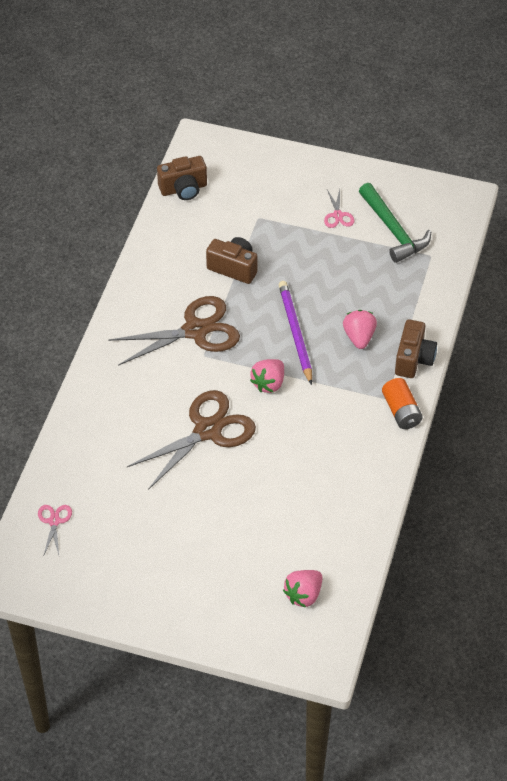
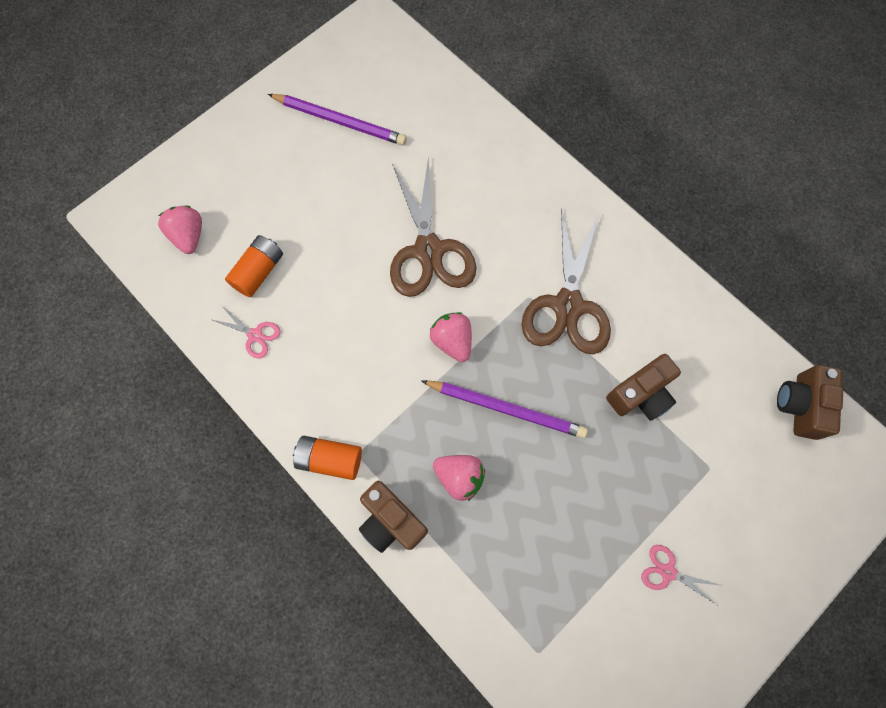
camera: 120 degrees right, 20 degrees up
(54, 521) = (409, 77): pink scissors -> pink scissors (255, 335)
(130, 548) = (340, 121): none -> purple pencil
(299, 529) = (258, 272): none -> orange battery
(393, 230) = (607, 630): green hammer -> none

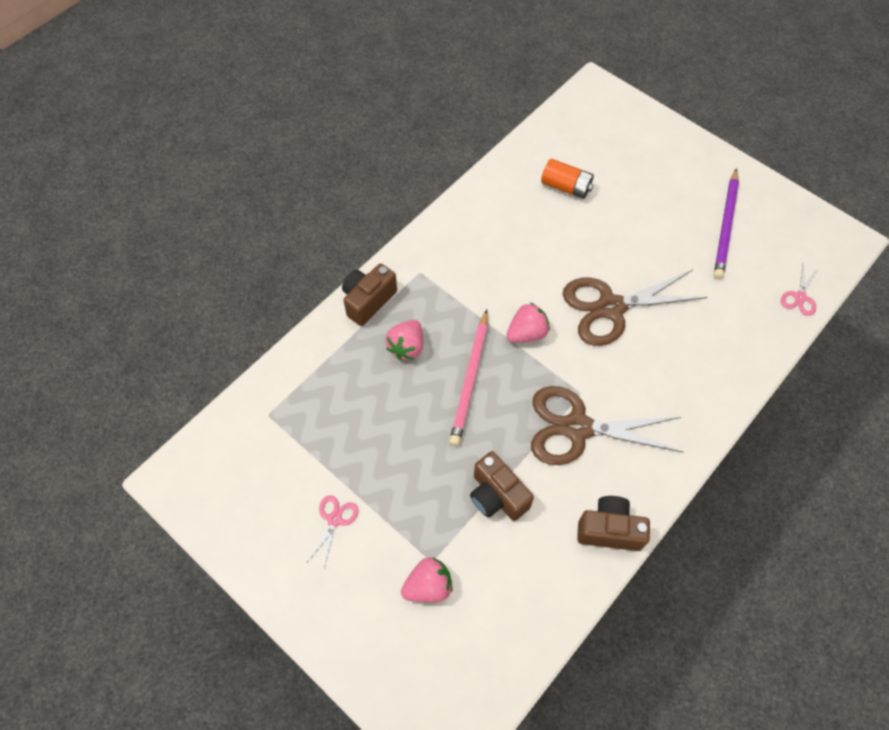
camera: 85 degrees right, 10 degrees down
(189, 236) = (588, 137): pink strawberry -> pink strawberry (428, 586)
(255, 335) = (510, 192): pink scissors -> pink scissors (800, 297)
(330, 459) = (414, 254): orange battery -> none
(506, 409) = (470, 380): purple pencil -> pink pencil
(800, 405) = (505, 657): brown camera -> brown camera (609, 530)

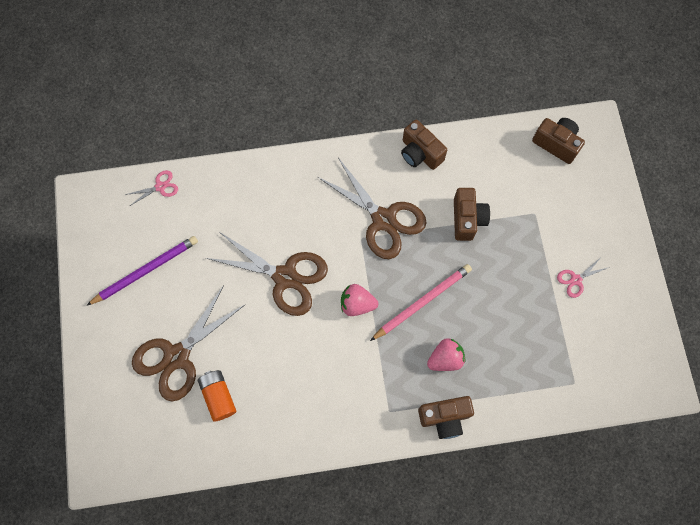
camera: 140 degrees left, 10 degrees up
(428, 586) = (547, 202): pink strawberry -> none
(472, 674) = (556, 144): none -> brown camera
(628, 189) = (176, 356): none -> brown scissors

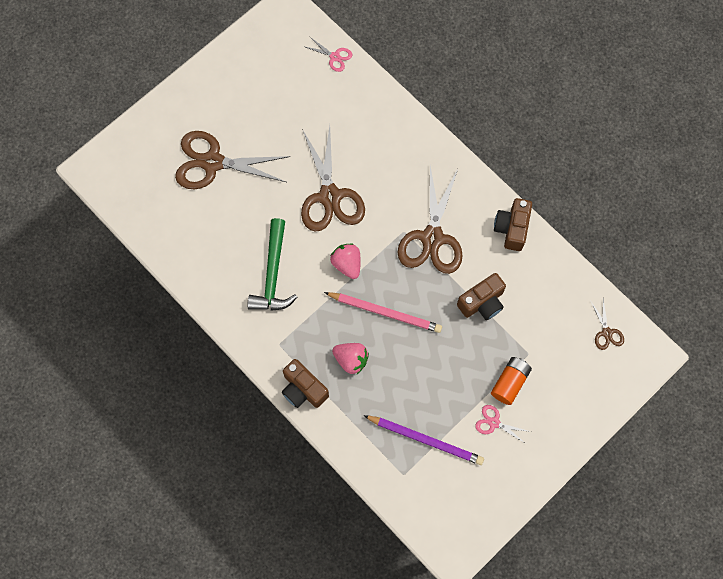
camera: 55 degrees right, 0 degrees up
(146, 270) = (261, 94): purple pencil -> purple pencil (426, 440)
(218, 396) = (203, 212): orange battery -> orange battery (509, 382)
(321, 373) = (273, 274): none -> green hammer
(556, 144) = (606, 333): brown camera -> brown scissors

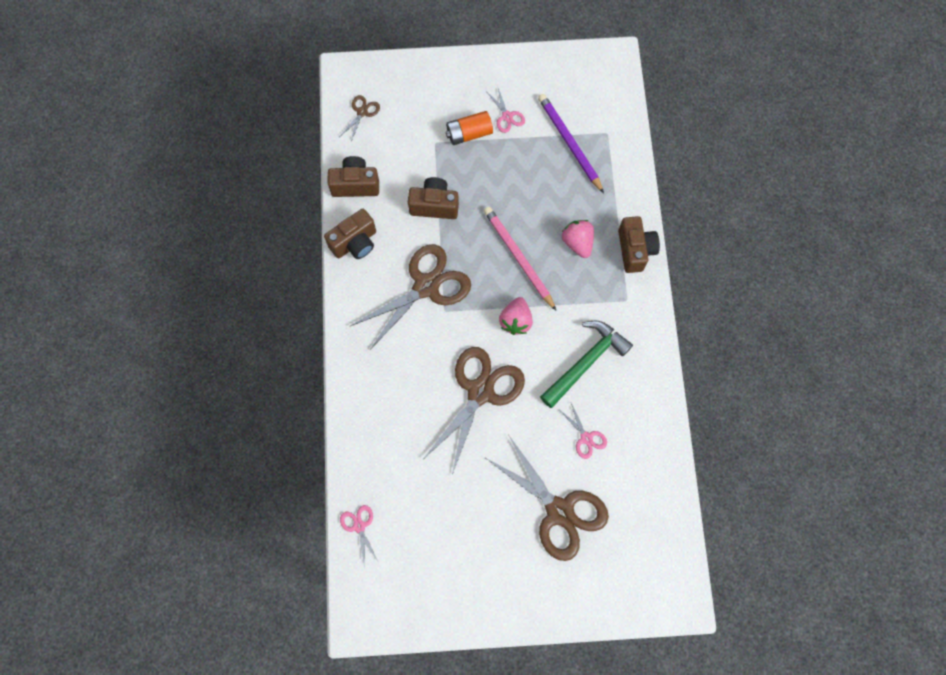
camera: 140 degrees left, 0 degrees up
(231, 222) = (586, 438): none -> pink scissors
(554, 271) = (355, 184): none -> brown camera

